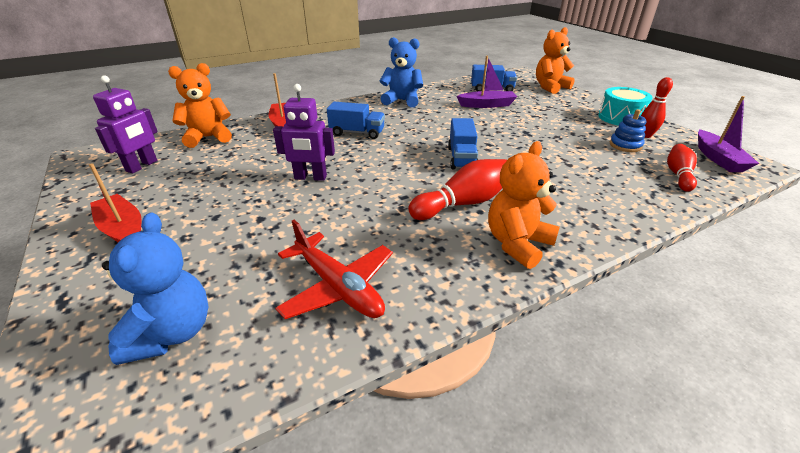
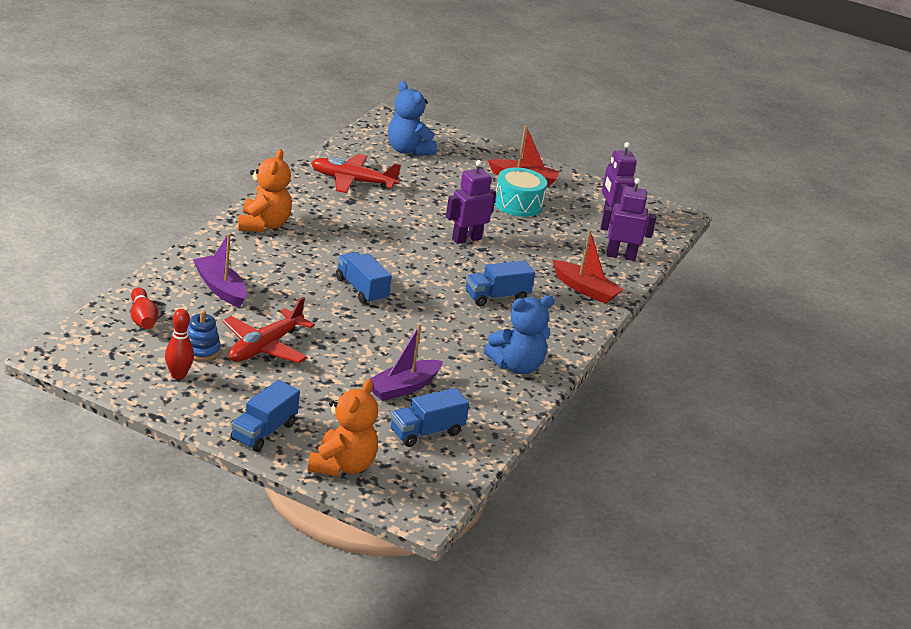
camera: 140 degrees right, 5 degrees down
(208, 137) = (620, 256): orange teddy bear -> purple robot
(463, 203) = (322, 245): red bowling pin -> none
(571, 138) = (264, 347): none -> red plane
(590, 104) = (263, 432): none -> blue truck
(620, 118) = (214, 406): turquoise drum -> turquoise drum (518, 204)
(718, 159) = (96, 354): purple boat -> purple boat (220, 288)

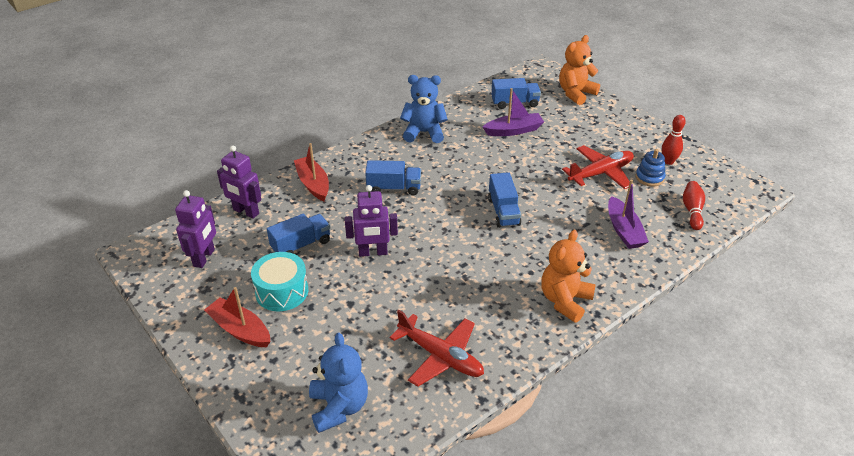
camera: 150 degrees left, 10 degrees up
(263, 432) = (617, 118): blue truck -> blue truck (301, 245)

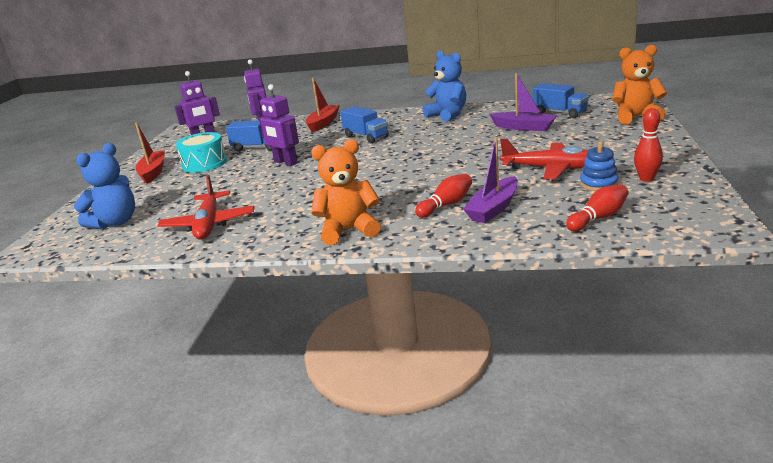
camera: 50 degrees right, 15 degrees down
(503, 211) = (414, 168): blue truck -> none
(589, 241) = (446, 205): none -> red bowling pin

